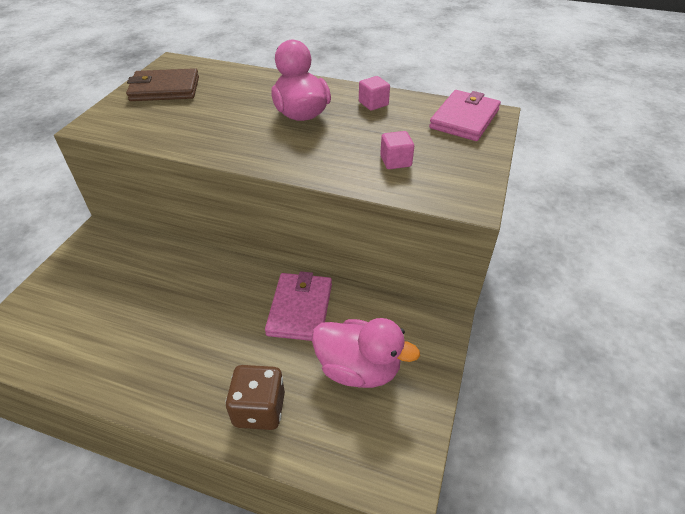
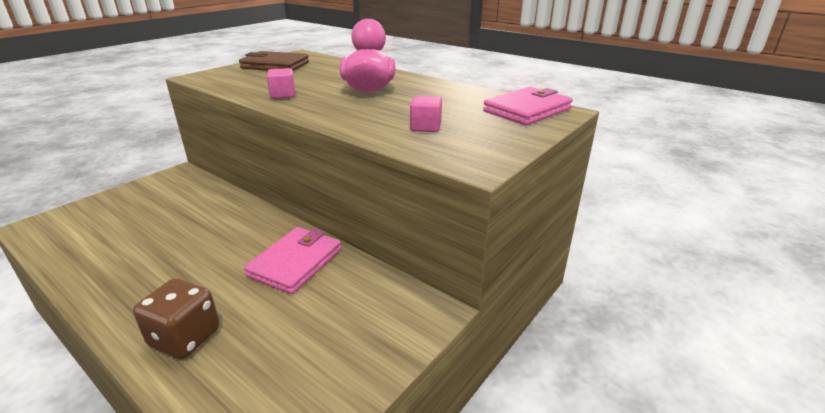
camera: 20 degrees right, 15 degrees down
(358, 369) = (310, 330): pink duck -> none
(373, 104) = (443, 91): pink cube -> pink cube (283, 95)

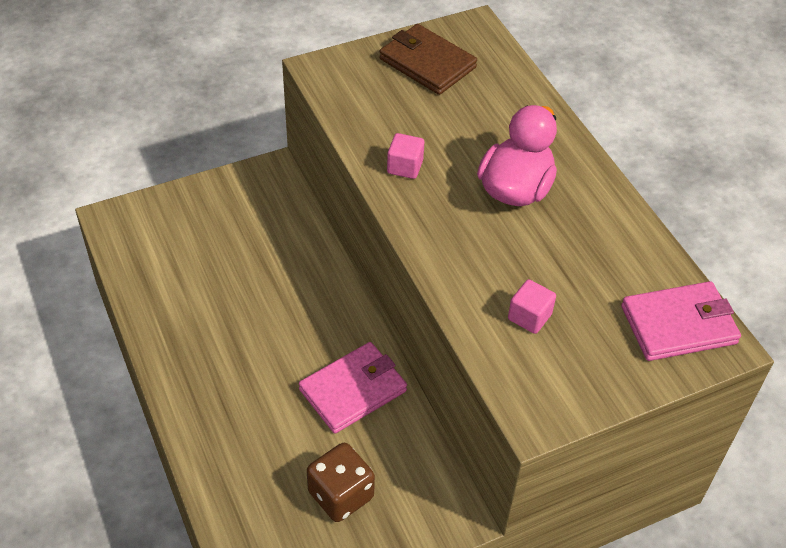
camera: 25 degrees right, 20 degrees up
(185, 337) = (228, 444): brown dice -> brown dice (341, 495)

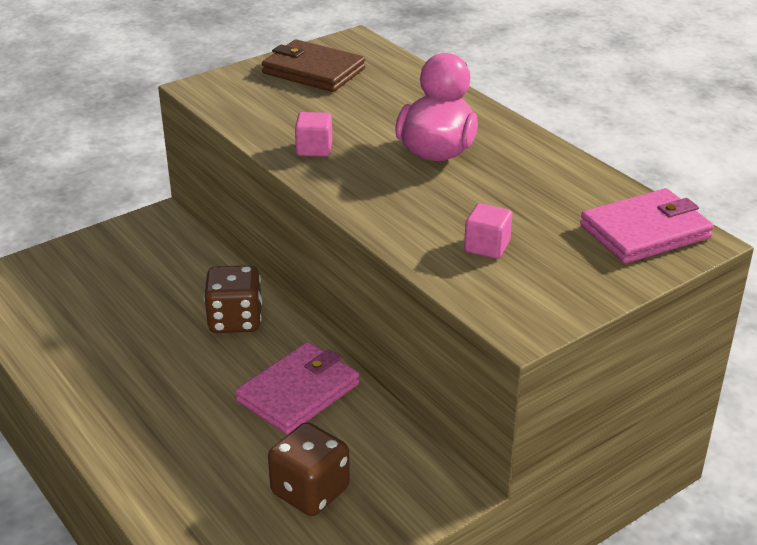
camera: 10 degrees left, 15 degrees down
(315, 301) = (235, 320): none -> brown dice

